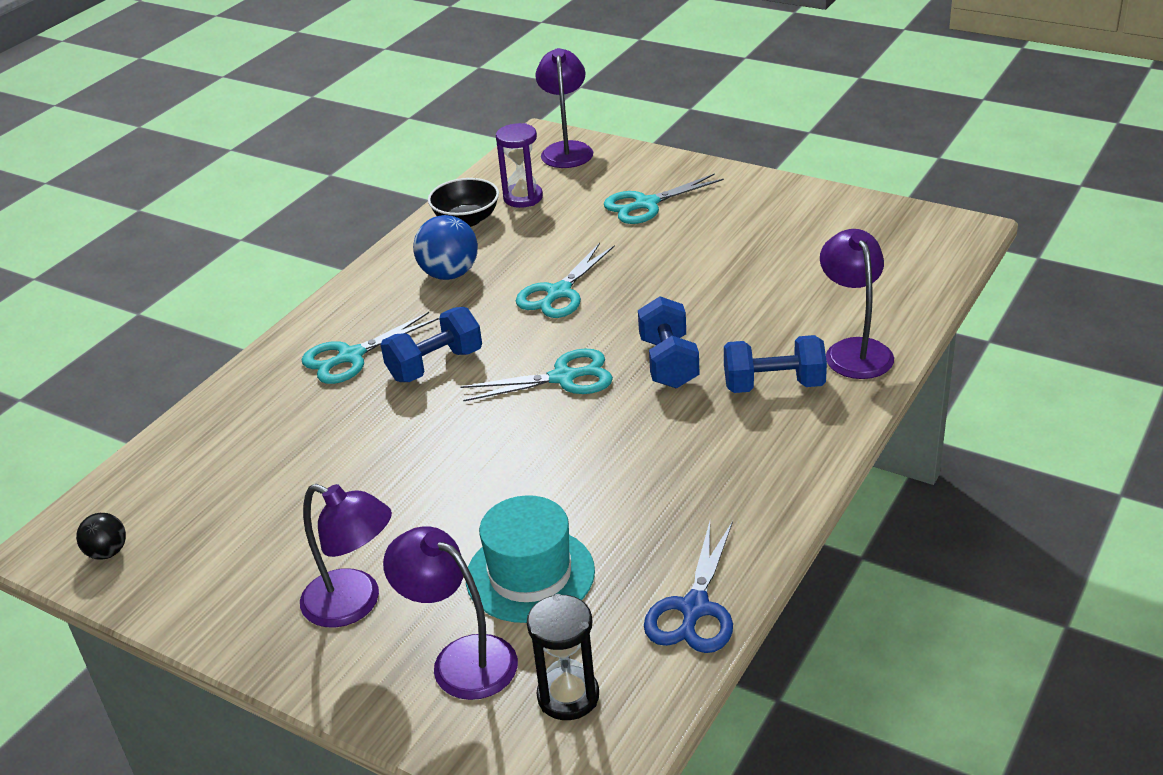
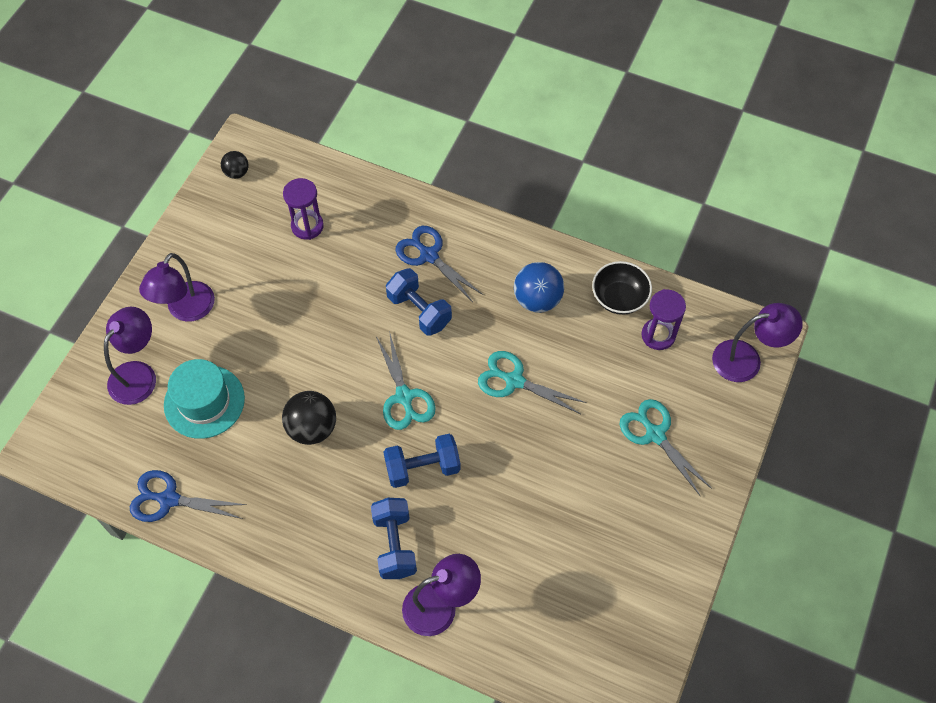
camera: 80 degrees right, 25 degrees up
(250, 470) = (307, 226): none -> purple hourglass
(351, 356) = (429, 255): turquoise scissors -> blue scissors
(568, 696) = (106, 434): black hourglass -> none
(596, 459) = (312, 428): none -> black ball

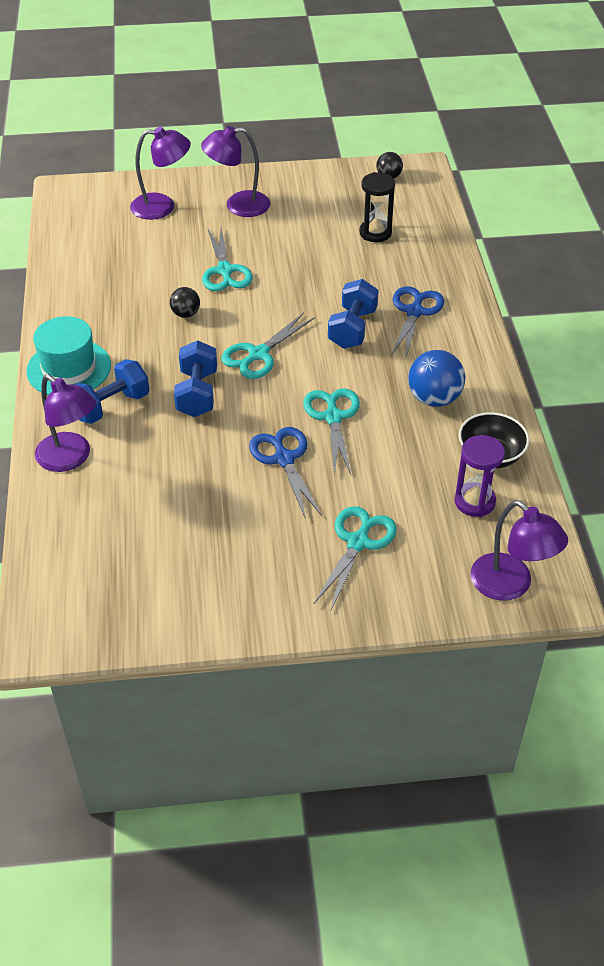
camera: 60 degrees right, 15 degrees down
(168, 499) = (66, 266): blue scissors -> blue scissors (284, 459)
(204, 401) = (164, 248): turquoise hat -> turquoise hat (69, 368)
(274, 368) = (225, 271): none -> turquoise scissors
(307, 226) = (375, 233): purple hourglass -> black hourglass
(312, 428) = (186, 314): black ball -> black ball, size x0.58
(422, 468) = (197, 393): blue dumbbell -> blue dumbbell turned 45 degrees clockwise

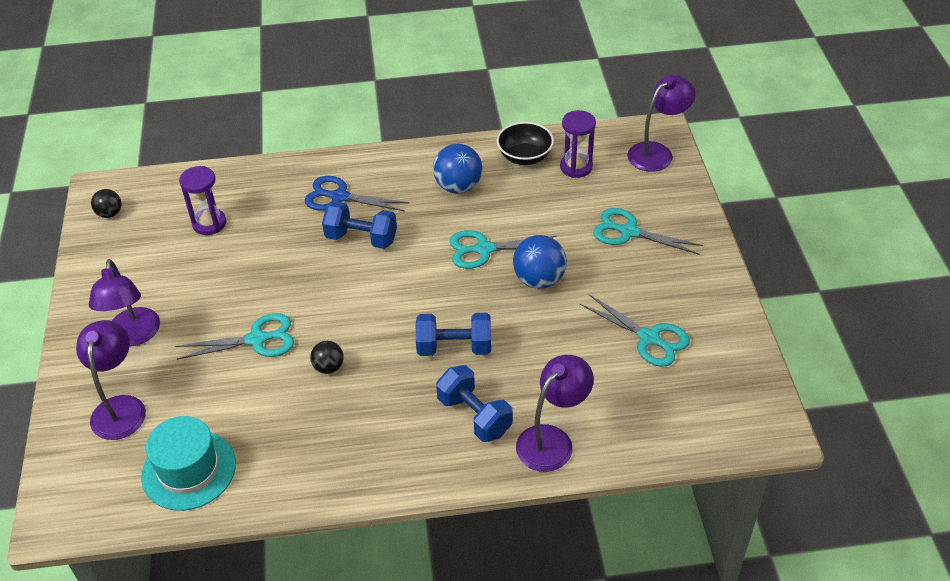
camera: 90 degrees left, 0 degrees up
(69, 368) = (415, 461): turquoise hat -> turquoise hat (189, 470)
(258, 354) = (396, 305): turquoise scissors -> turquoise scissors (649, 338)
(284, 459) = (539, 280): blue scissors -> blue ball
(375, 233) = (209, 223): black hourglass -> purple hourglass

